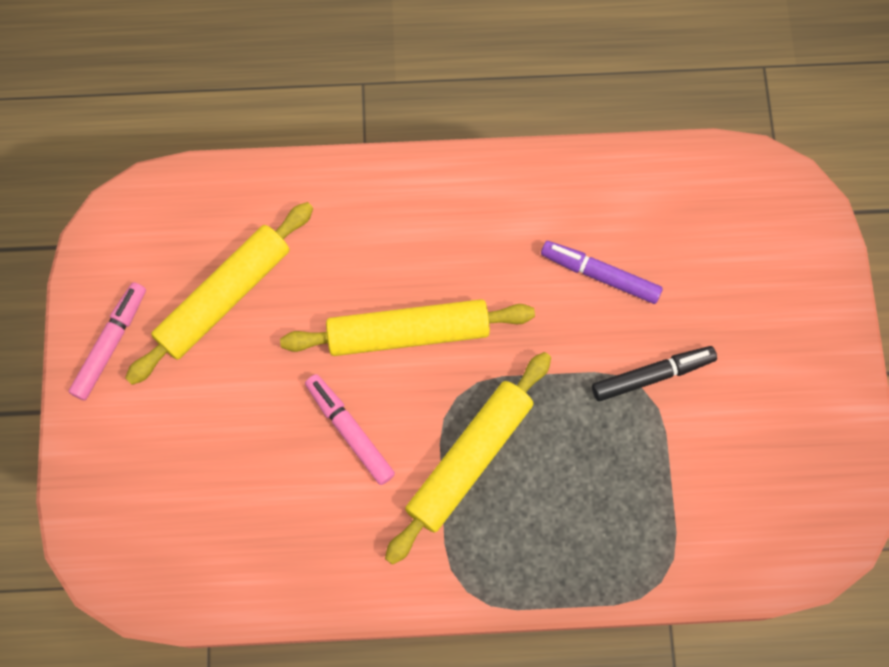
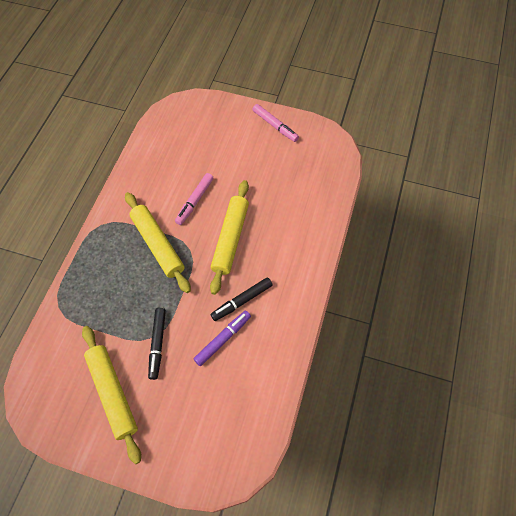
camera: 110 degrees right, 10 degrees down
(224, 297) = (280, 171): yellow rolling pin -> yellow rolling pin (113, 393)
(350, 431) = (194, 201): pink marker -> pink marker turned 135 degrees clockwise
(521, 270) = (242, 301): none -> black marker

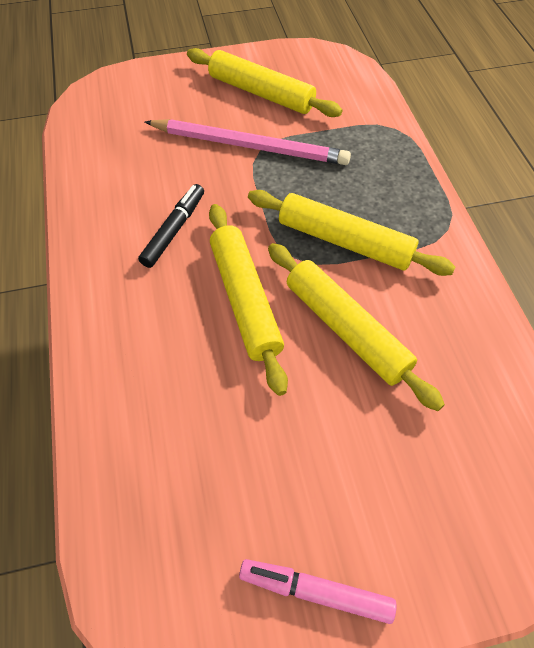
camera: 150 degrees right, 5 degrees down
(157, 344) = (249, 146): black marker -> pink pencil
(194, 201) = (347, 329): pink marker -> yellow rolling pin
(223, 339) = (172, 182): purple marker -> none

